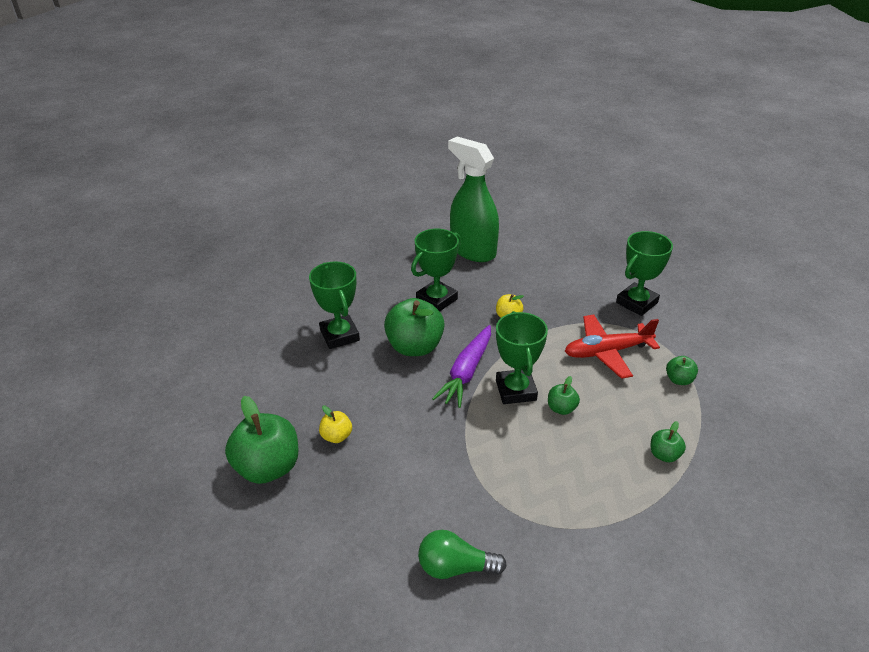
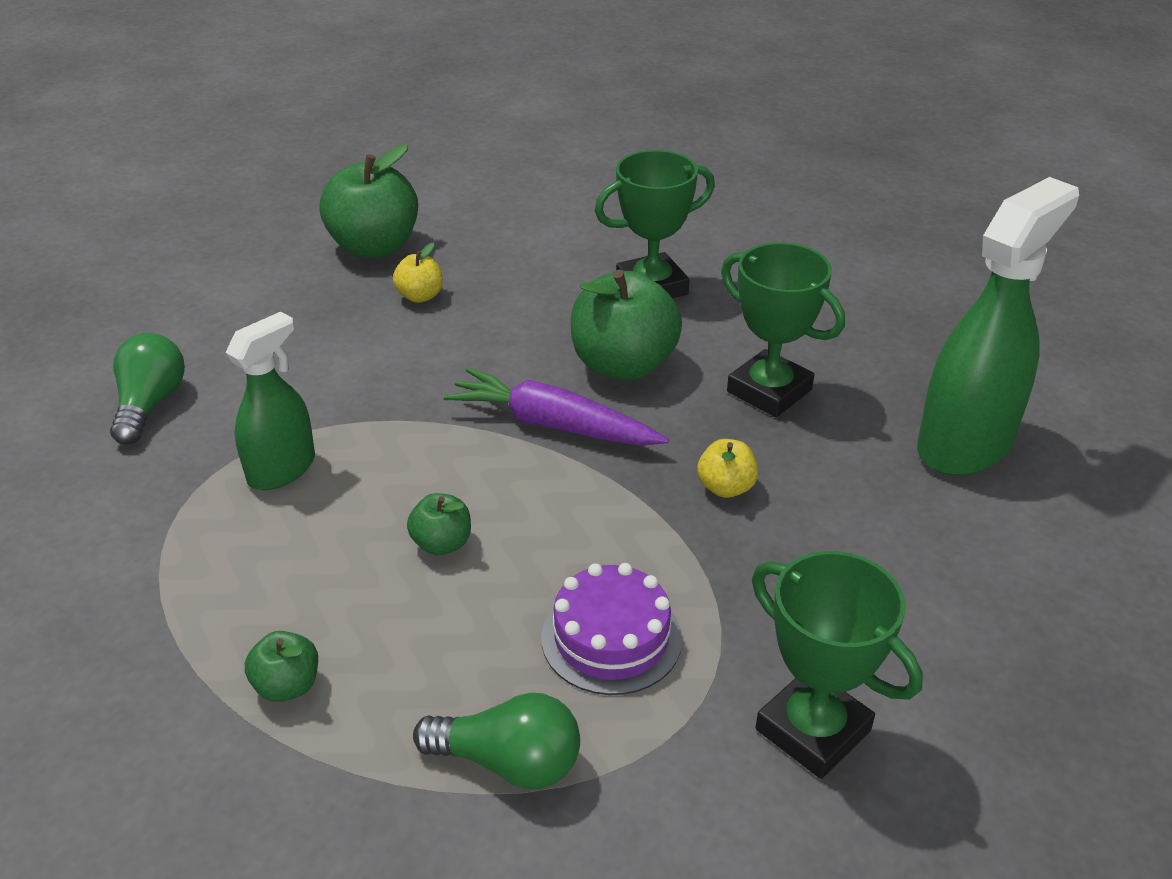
camera: 90 degrees right, 0 degrees up
(513, 482) = (282, 469): none -> green spray bottle
(515, 390) = (499, 485): green trophy -> none
(607, 352) = (611, 638): red plane -> purple cake
(679, 380) = (508, 762): green apple -> green light bulb

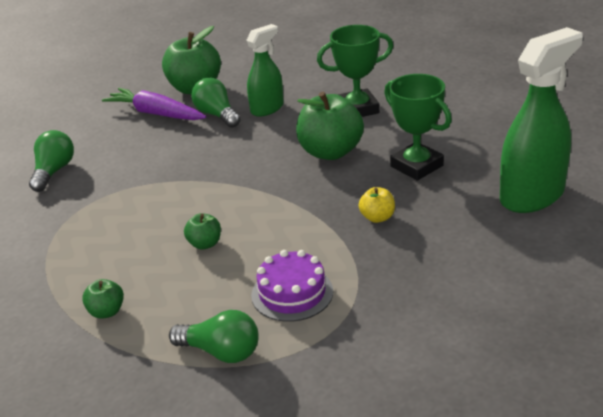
camera: 10 degrees right, 5 degrees down
(282, 469) = (121, 205): green spray bottle -> green spray bottle (267, 108)
(420, 296) = (217, 115): yellow apple -> green light bulb
(553, 425) = (281, 183): purple carrot -> purple carrot (156, 113)
(813, 730) = (399, 342): green trophy -> none

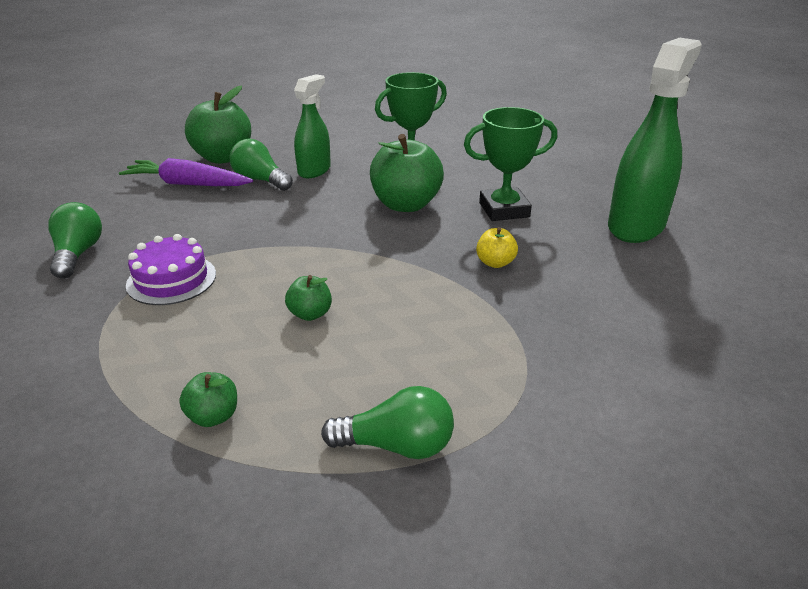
camera: 20 degrees left, 0 degrees up
(292, 293) = (447, 357): purple cake -> purple cake (171, 279)
(416, 166) = (504, 210): green trophy -> green trophy turned 45 degrees counterclockwise

